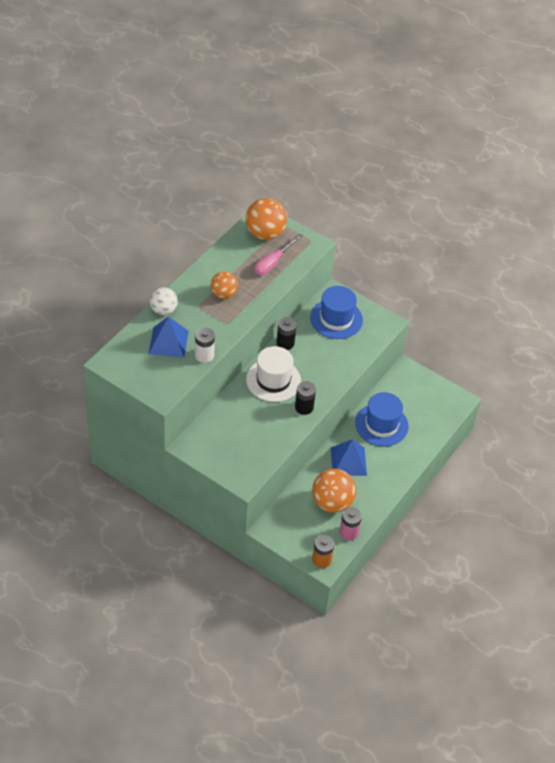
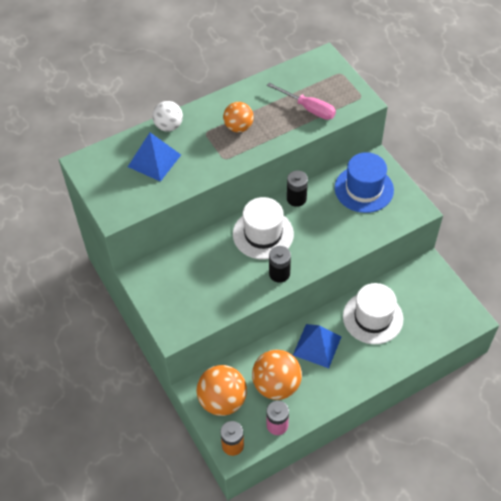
camera: 30 degrees right, 5 degrees up
(204, 355) = (182, 185): white battery -> none
(265, 233) = (316, 76): orange ball -> orange ball (222, 400)
(273, 262) = (308, 108): pink screwdriver -> pink screwdriver turned 120 degrees counterclockwise
(381, 425) = (372, 317): blue hat -> white hat

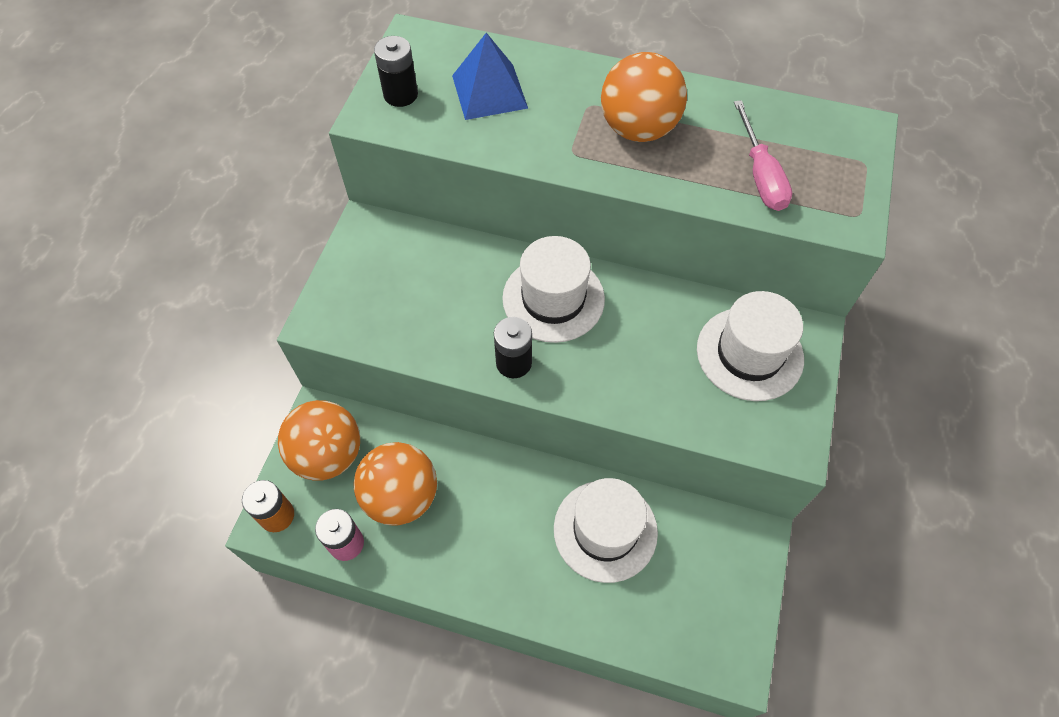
camera: 45 degrees right, 5 degrees up
(168, 126) = (556, 66): white ball -> none
(238, 127) = (638, 129): orange ball -> orange ball, size x1.57
(296, 198) = (646, 291): black battery -> black battery (400, 95)
(317, 345) = (499, 497): blue pyramid -> none
(364, 189) = (749, 353): blue hat -> white hat

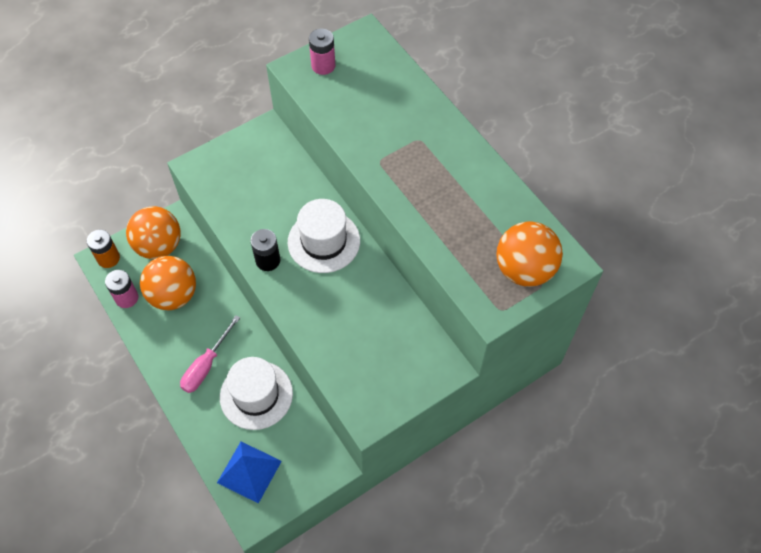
camera: 40 degrees right, 0 degrees up
(400, 95) = (323, 66): black battery -> pink battery
(489, 91) = (372, 95): blue pyramid -> blue pyramid (249, 471)
(638, 129) = (431, 172): orange ball -> orange ball (524, 269)
(749, 353) = (398, 352): white hat -> none
(760, 175) = (470, 247): pink screwdriver -> pink screwdriver (206, 365)

